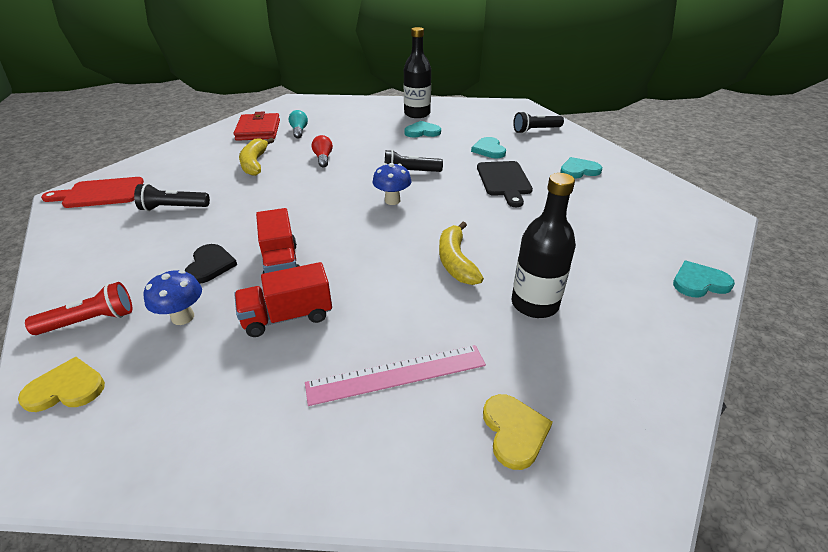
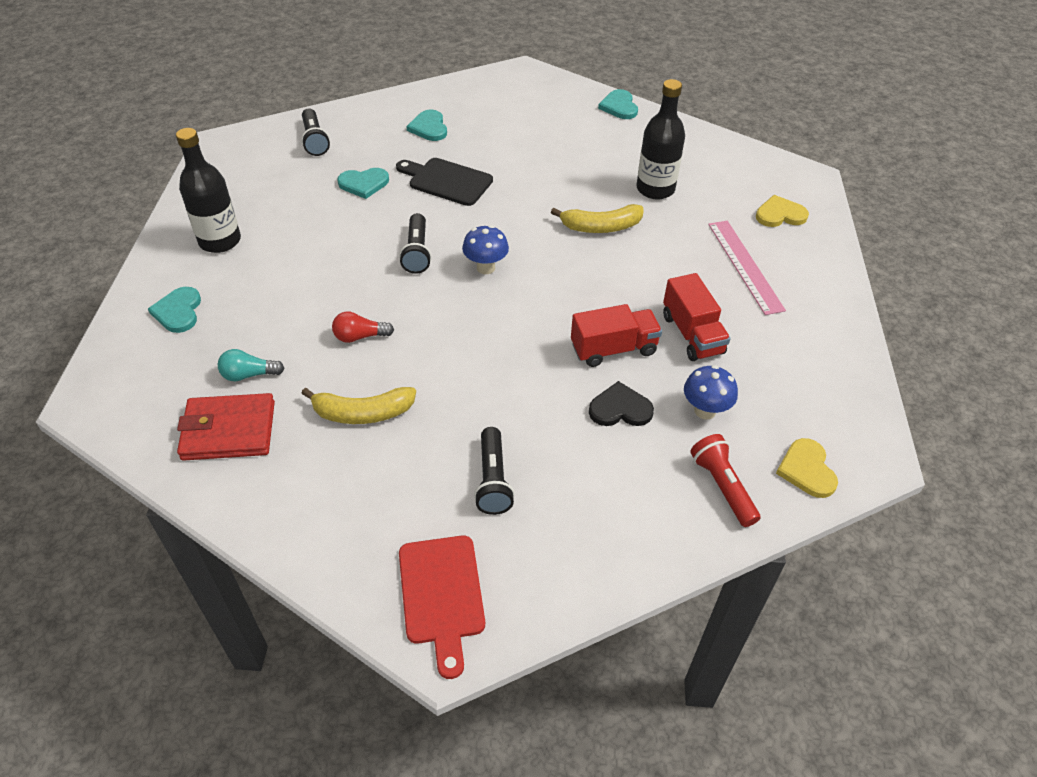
camera: 90 degrees left, 10 degrees up
(422, 131) = (291, 238): turquoise heart -> turquoise heart (178, 311)
(504, 181) = (447, 181): black cutting board -> black cutting board turned 150 degrees counterclockwise

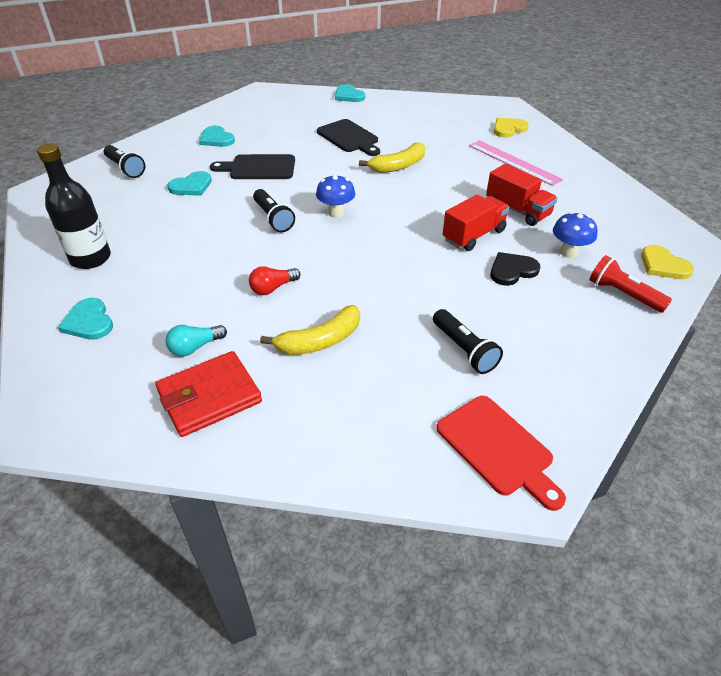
camera: 25 degrees left, 5 degrees down
(574, 169) = (349, 137): none -> black cutting board
(655, 189) = (415, 135): black bottle -> none

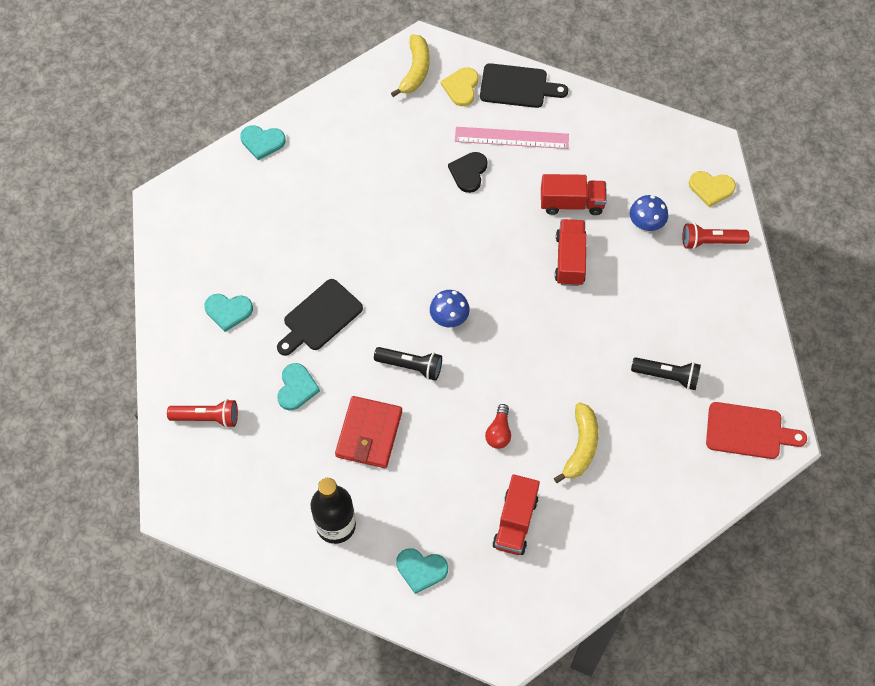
camera: 45 degrees left, 20 degrees up
(125, 169) = (207, 418): black flashlight -> red flashlight
(195, 347) = (515, 522): turquoise light bulb -> red truck
(209, 396) = (570, 544): red wallet -> red wallet (369, 434)
(349, 137) = (343, 211): black cutting board -> black cutting board (517, 86)
(398, 166) = (429, 218): yellow banana -> yellow banana (415, 70)
(512, 270) = (628, 276): black heart -> black heart (468, 172)

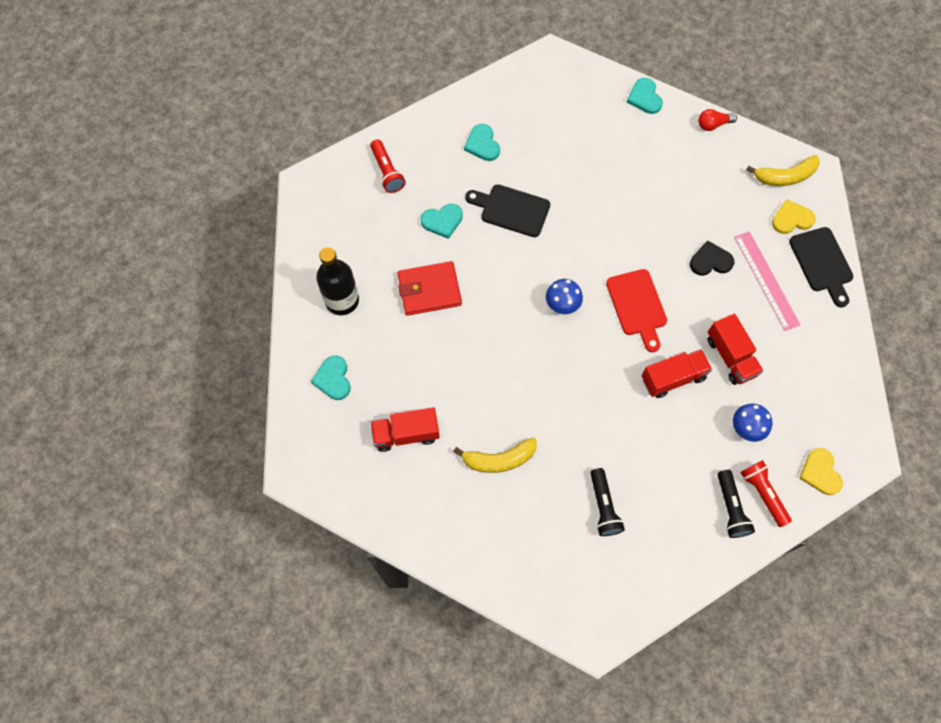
camera: 65 degrees right, 5 degrees up
(411, 366) = (504, 295): black flashlight -> black flashlight (730, 508)
(499, 432) = (479, 388): red light bulb -> red light bulb (713, 124)
(748, 431) = (586, 600): red cutting board -> red cutting board (637, 306)

